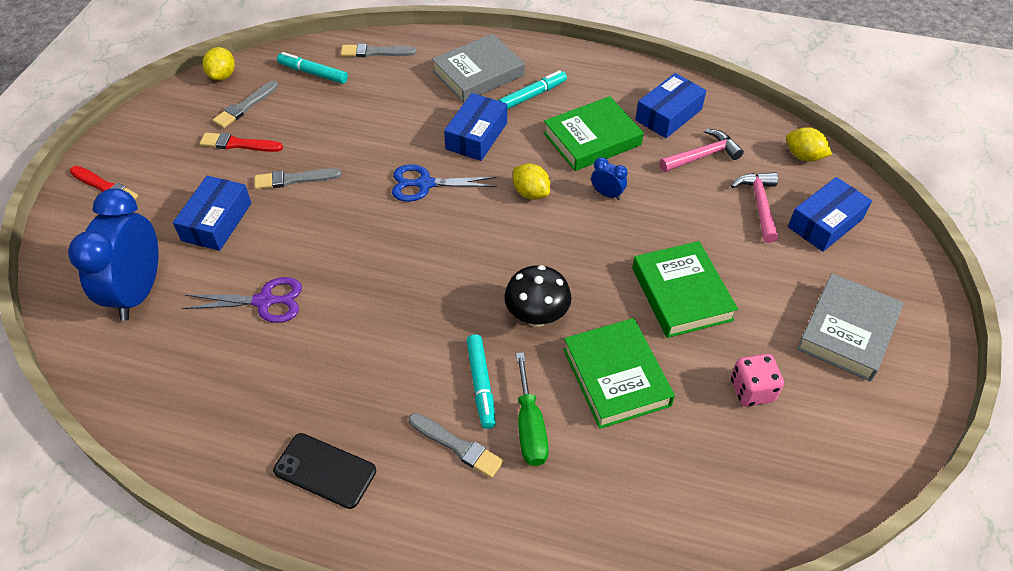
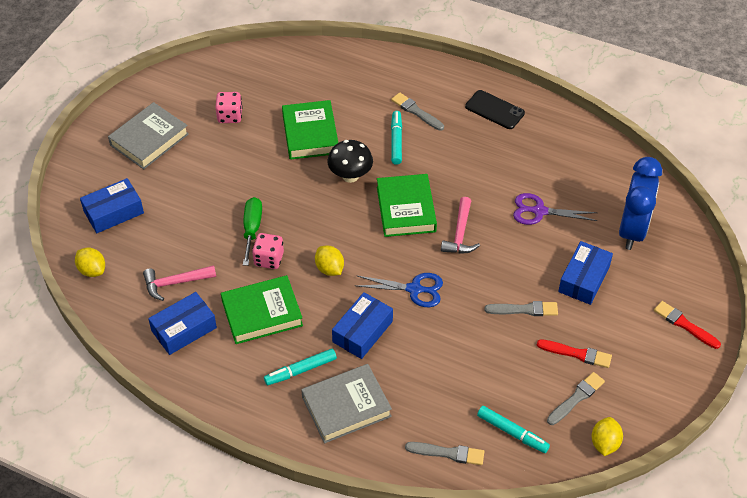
camera: 170 degrees left, 0 degrees up
(530, 427) = (371, 115): green screwdriver -> green screwdriver (252, 229)
(607, 194) = (269, 259): blue clock -> pink dice
(681, 294) = (246, 177): green book -> green book (406, 209)
(759, 204) = (154, 233): pink hammer -> pink hammer (460, 234)

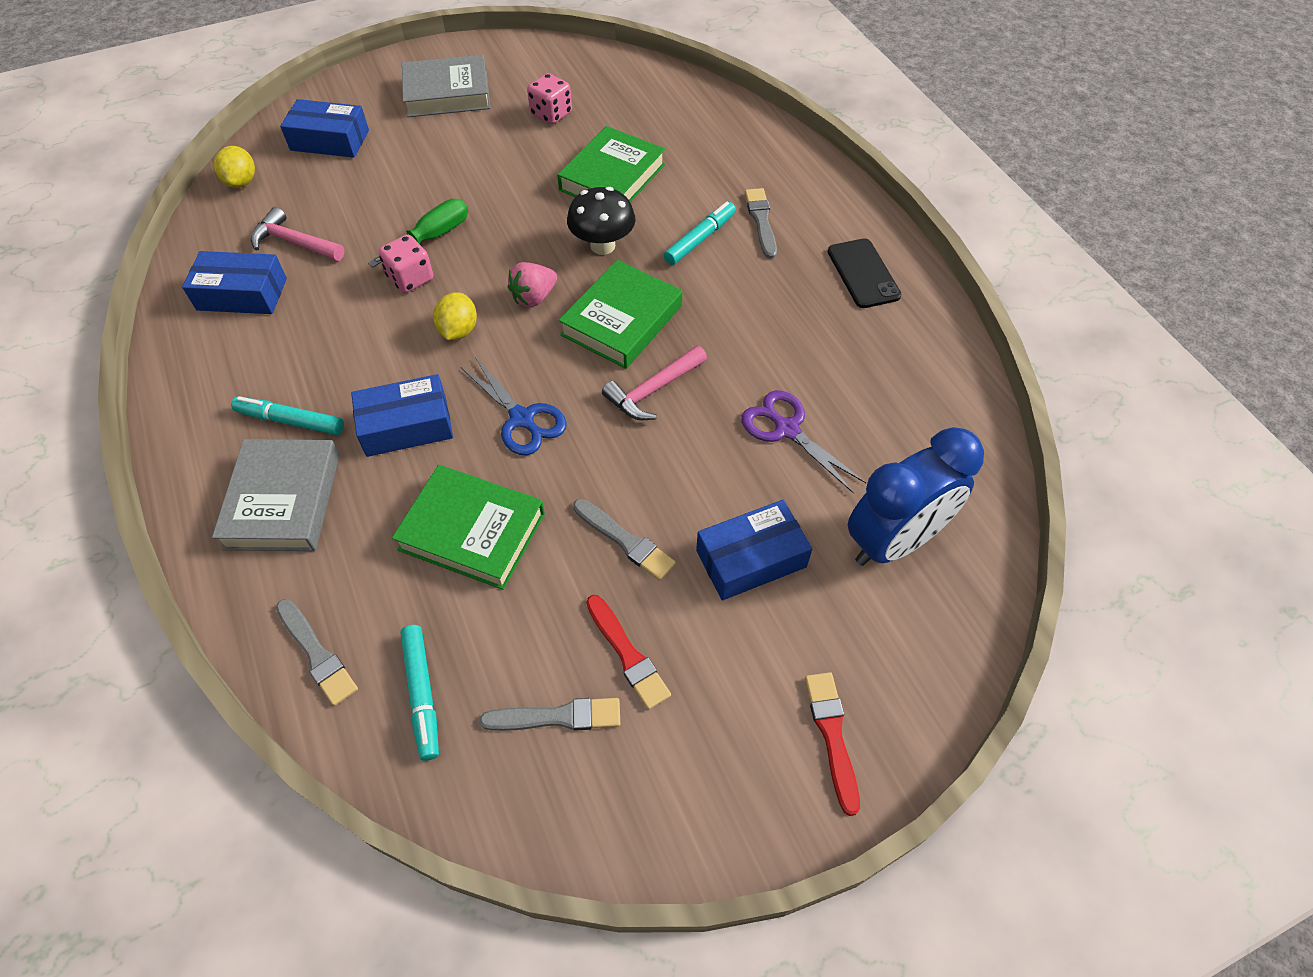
camera: 40 degrees right, 5 degrees up
(262, 313) = (332, 330): green book -> green book (472, 531)
(346, 407) = (283, 500): grey book -> grey book turned 75 degrees clockwise
(347, 226) = (534, 297): none -> pink strawberry
(604, 443) = (521, 818): yellow lemon -> none

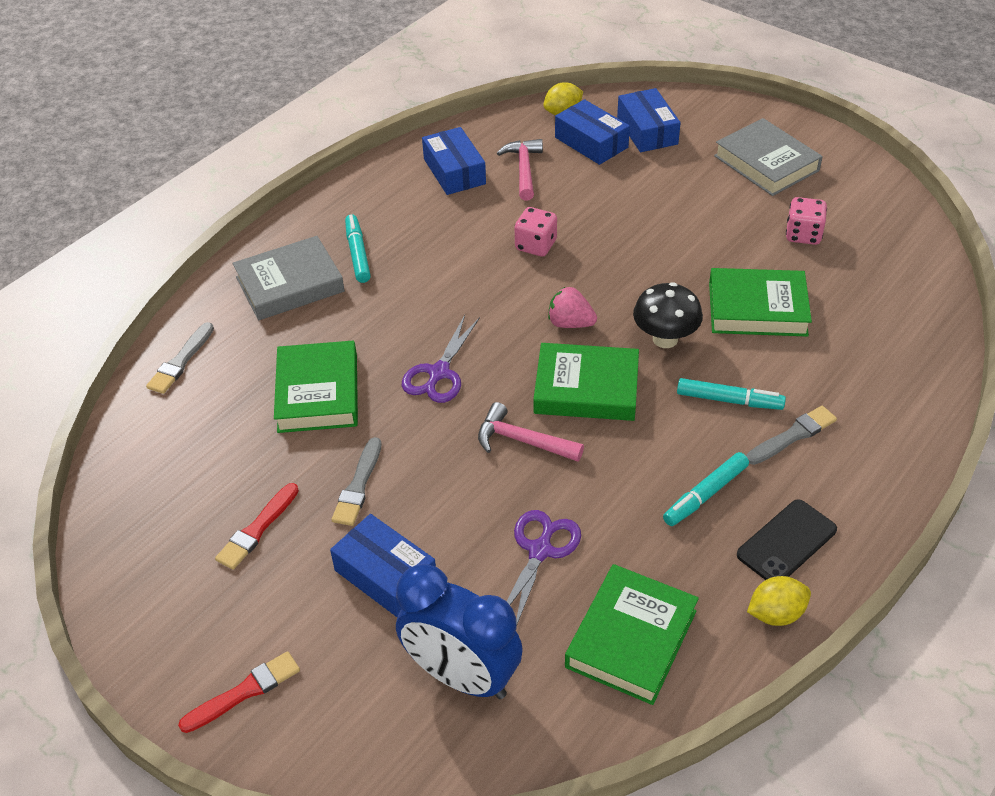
camera: 65 degrees right, 10 degrees down
(406, 426) = (391, 313): blue box -> blue box (591, 142)
(422, 694) = (174, 428): turquoise marker -> turquoise marker (705, 495)
(433, 237) = (590, 236): green screwdriver -> none
(458, 330) = (502, 297): yellow lemon -> yellow lemon (776, 614)
(522, 418) = (439, 373): blue scissors -> purple scissors
(557, 717) = (188, 509): grey brush -> none
(909, 407) = (631, 639): none -> green book

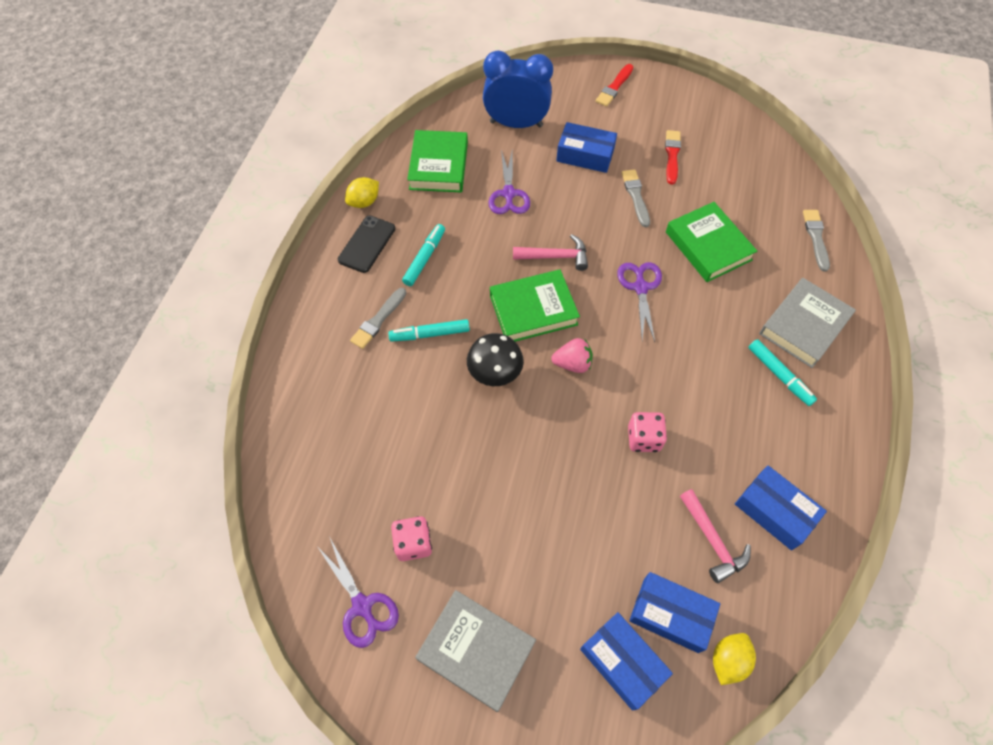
camera: 155 degrees right, 15 degrees up
(757, 309) = (432, 431): green book -> none
(862, 210) = (362, 606): none -> purple scissors

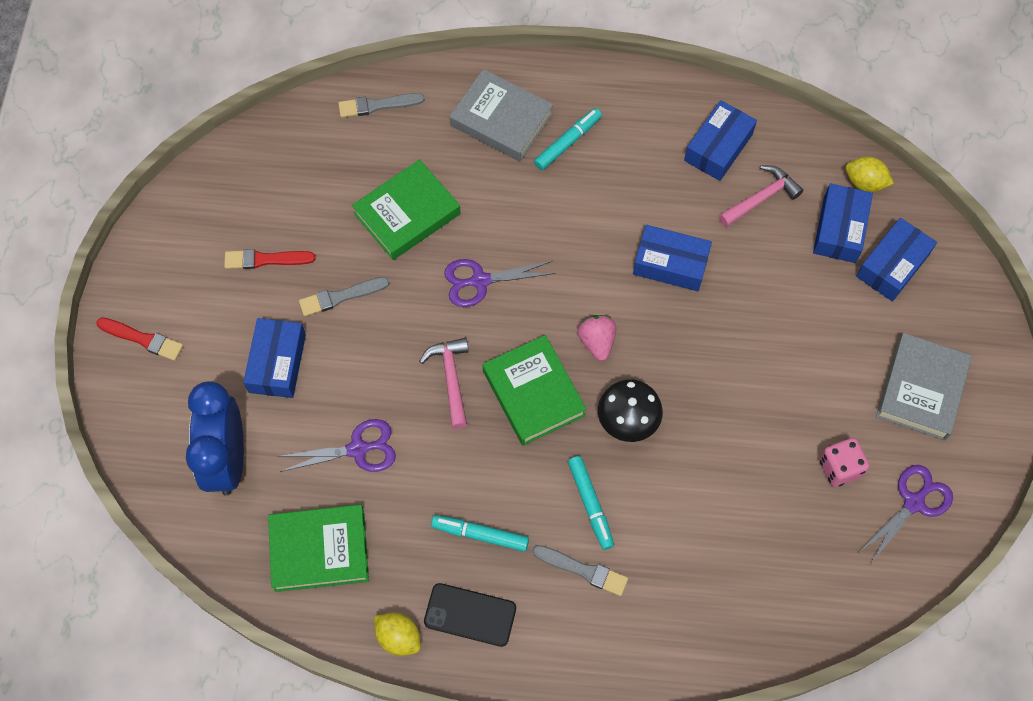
camera: 100 degrees left, 5 degrees up
(643, 438) = (670, 264): pink dice -> blue box

